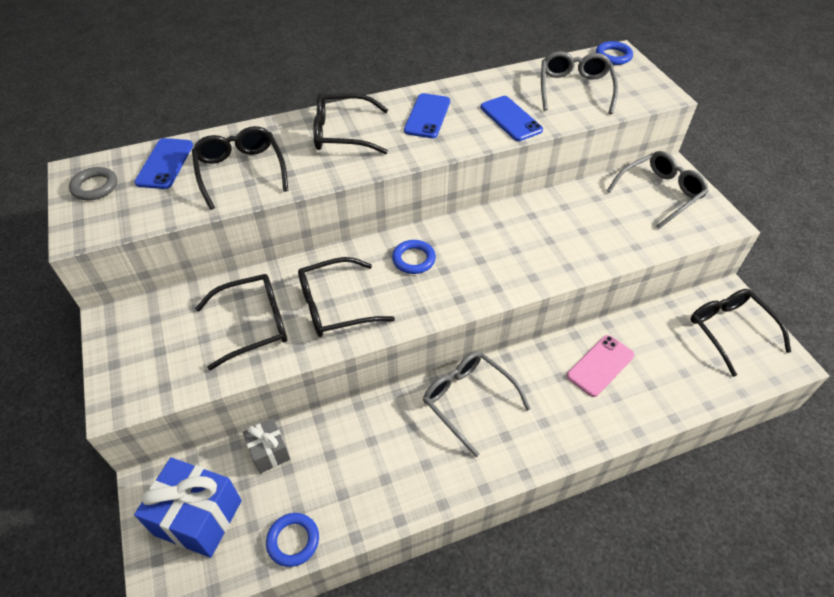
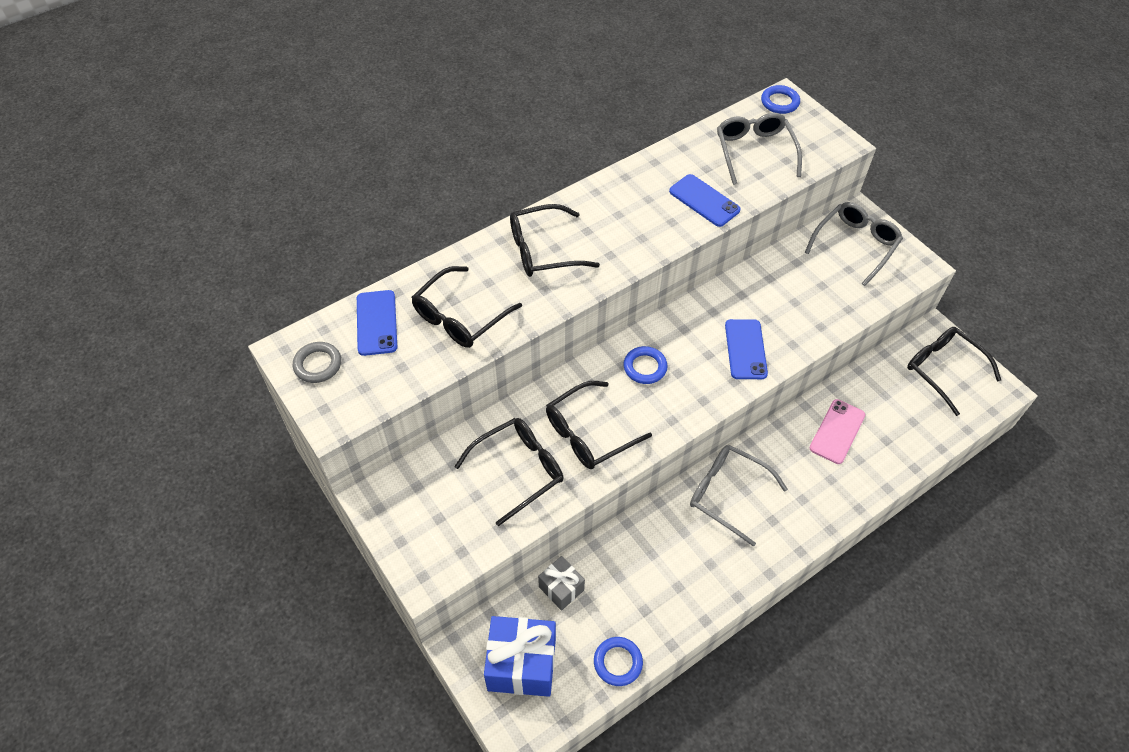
camera: 15 degrees left, 5 degrees up
(241, 171) = (460, 316): black glasses -> black glasses turned 105 degrees counterclockwise
(427, 116) = (620, 213): blue phone -> blue phone (745, 349)

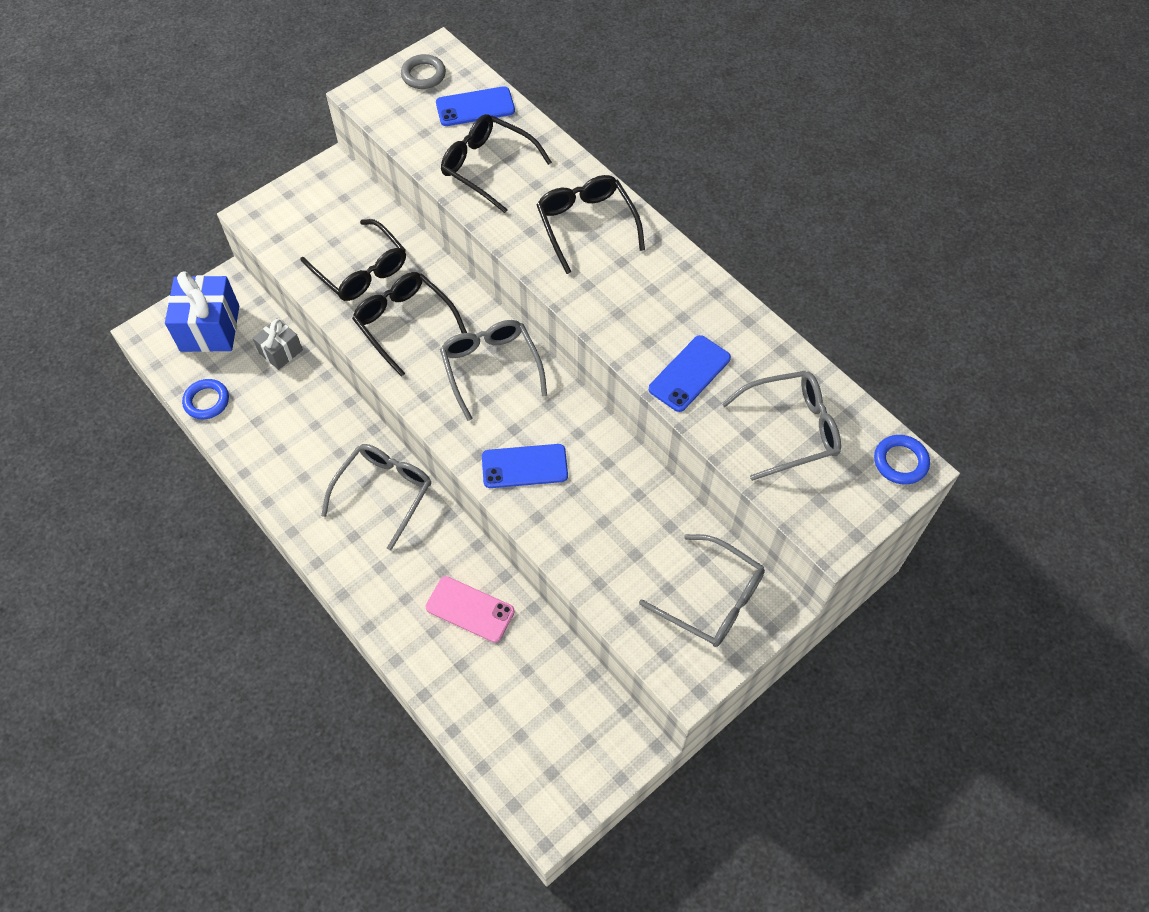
camera: 85 degrees right, 5 degrees up
(645, 367) = (491, 368): blue ring -> grey glasses
(944, 370) = (573, 749): black glasses -> none

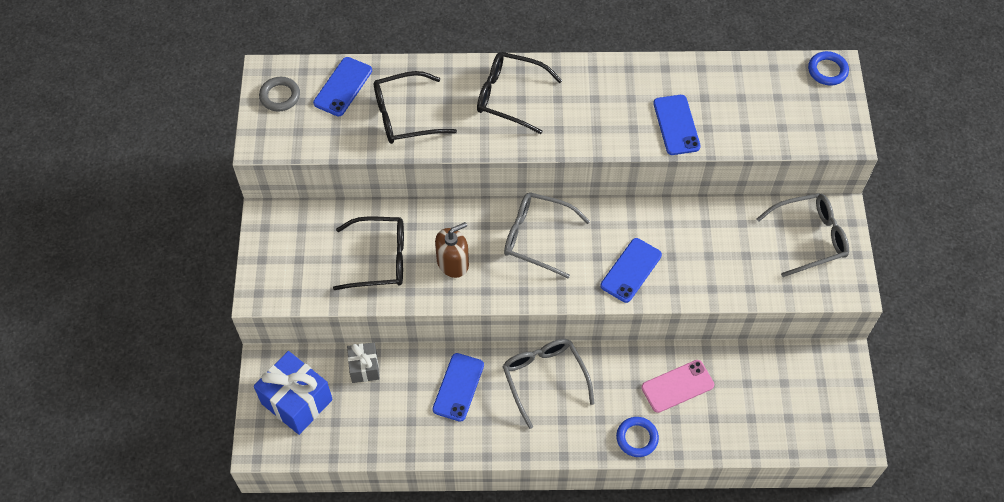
camera: 50 degrees left, 0 degrees up
(207, 401) = (362, 444): blue ring -> blue ring (637, 438)
(319, 432) = (458, 387): none -> blue phone
(405, 324) = (453, 263): black glasses -> brown soap dispenser
(790, 429) = (760, 105): grey glasses -> none

